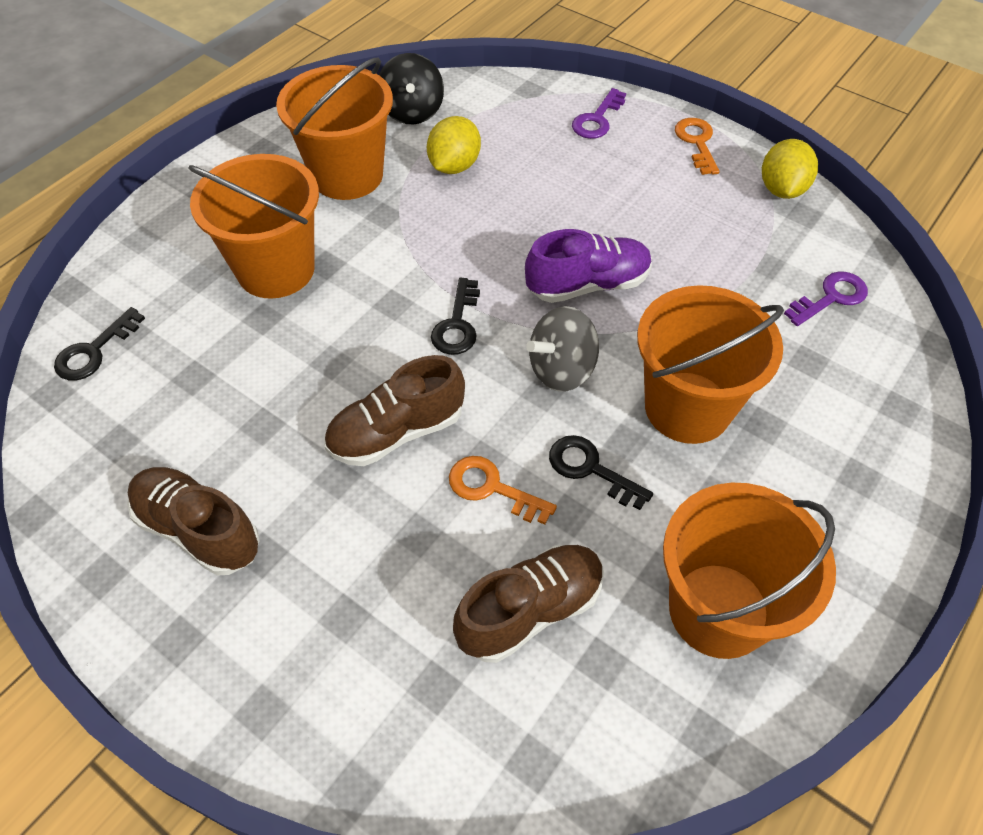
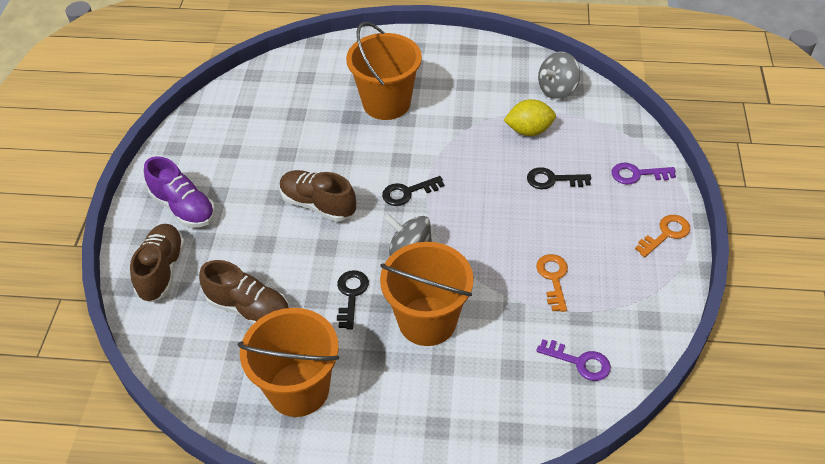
camera: 60 degrees right, 5 degrees down
(94, 351) = (286, 73): black key -> black key (553, 180)
(198, 530) = (215, 165): brown shoe -> brown shoe (162, 271)
(347, 175) = (479, 92): orange bucket -> none
(412, 112) = (557, 90): black spinning top -> grey spinning top
(492, 488) = (310, 259): orange key -> orange key (553, 278)
(588, 285) = (485, 234): purple shoe -> purple shoe (184, 208)
(782, 189) = (662, 298): yellow lemon -> none

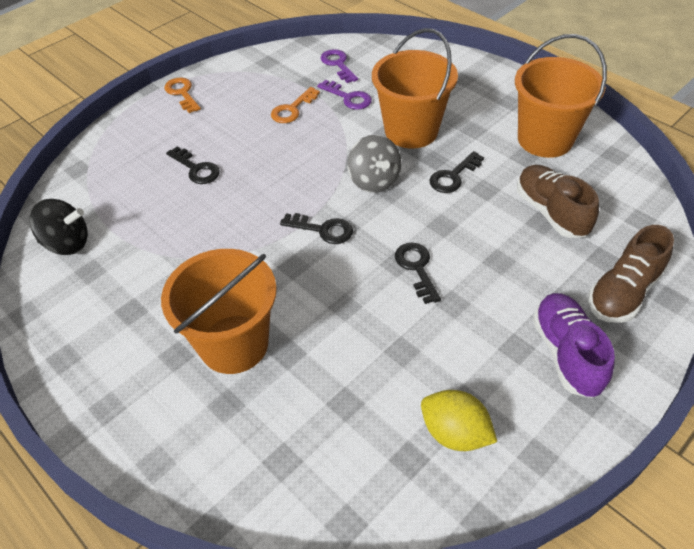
camera: 140 degrees left, 0 degrees up
(318, 205) = (417, 268): brown shoe -> black key
(529, 130) = (151, 220): yellow lemon -> yellow lemon (454, 433)
(557, 90) = (67, 243): grey spinning top -> black spinning top
(637, 174) = (133, 136): purple key -> purple key (348, 97)
(666, 234) = (182, 93): orange key -> orange key turned 60 degrees clockwise

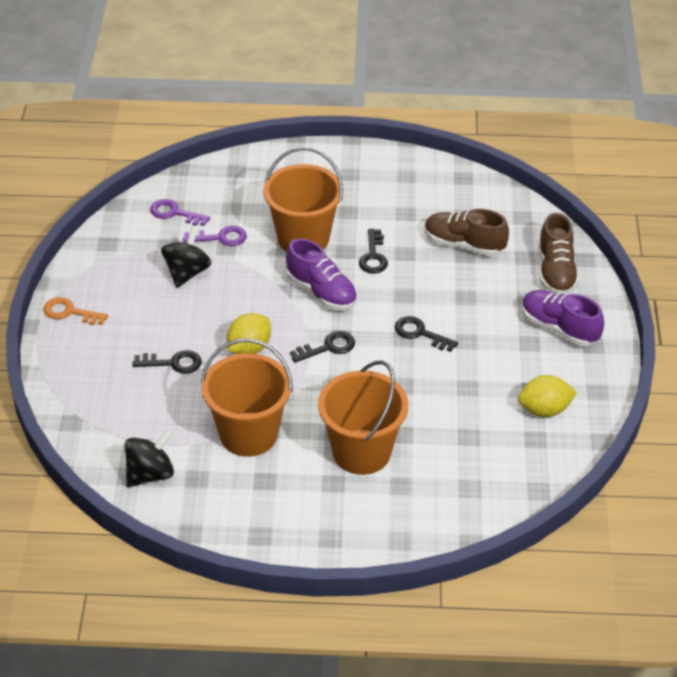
camera: 45 degrees left, 5 degrees down
(262, 191) = (249, 348): none -> yellow lemon
(292, 109) = (187, 272): orange key -> black spinning top
(374, 181) = (321, 292): grey spinning top -> purple shoe
(545, 139) = (406, 192): orange bucket -> orange bucket (248, 434)

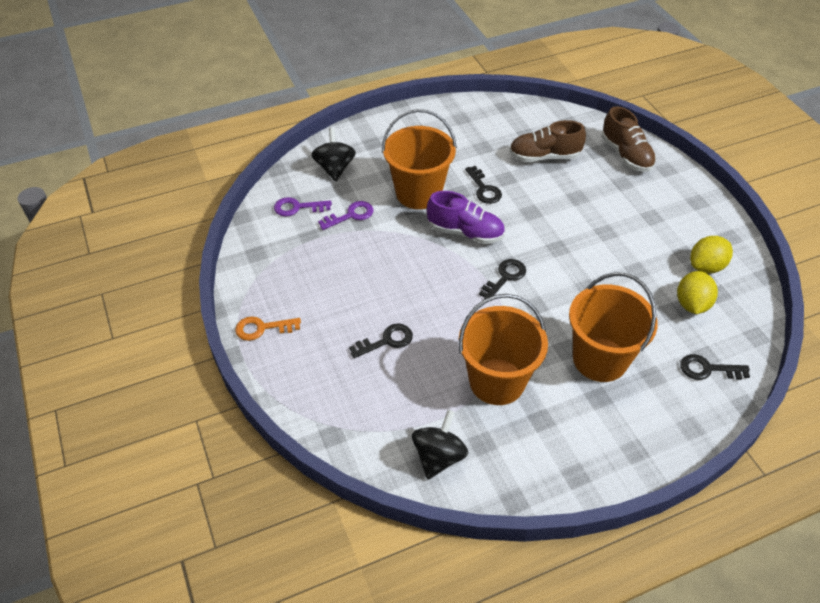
camera: 25 degrees left, 5 degrees up
(187, 272) = (343, 255): black spinning top -> black spinning top (335, 168)
(249, 348) = (442, 302): yellow lemon -> yellow lemon (691, 304)
(420, 333) = (567, 239): black key -> black key (708, 369)
(559, 328) = (663, 197): purple shoe -> none

